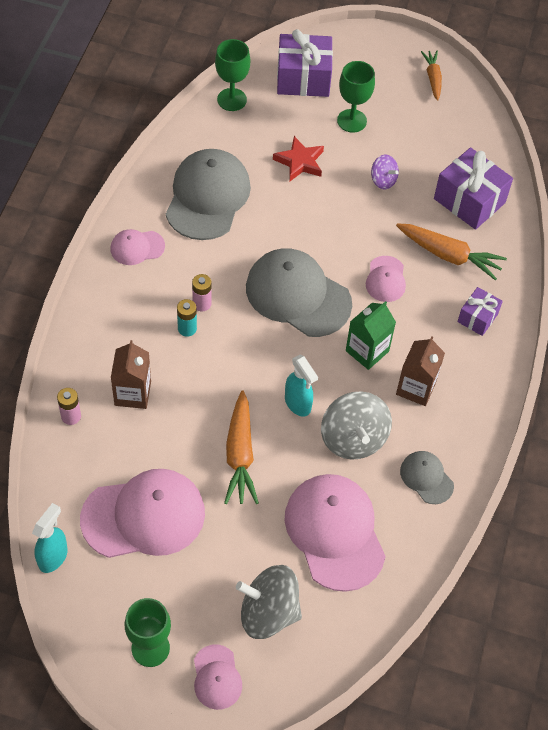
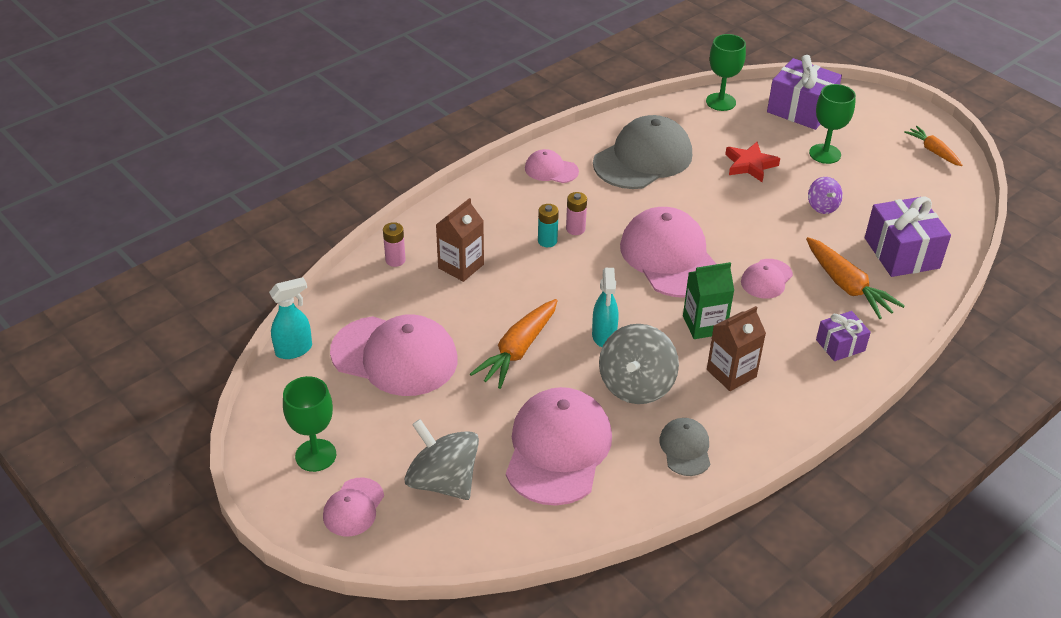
camera: 35 degrees right, 15 degrees down
(298, 295) = (670, 257): grey cap -> pink cap
(433, 78) = (933, 151): orange carrot -> orange carrot turned 60 degrees counterclockwise

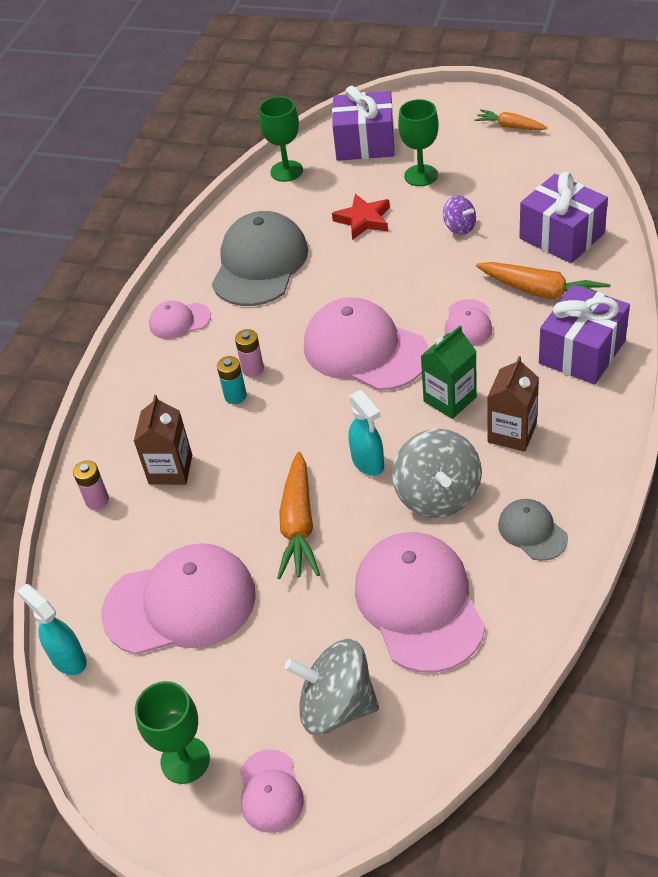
camera: 25 degrees left, 5 degrees up
(294, 350) = (68, 659): turquoise spray bottle -> turquoise spray bottle turned 75 degrees counterclockwise
(840, 345) = (582, 352): purple gift -> purple gift, size x1.76

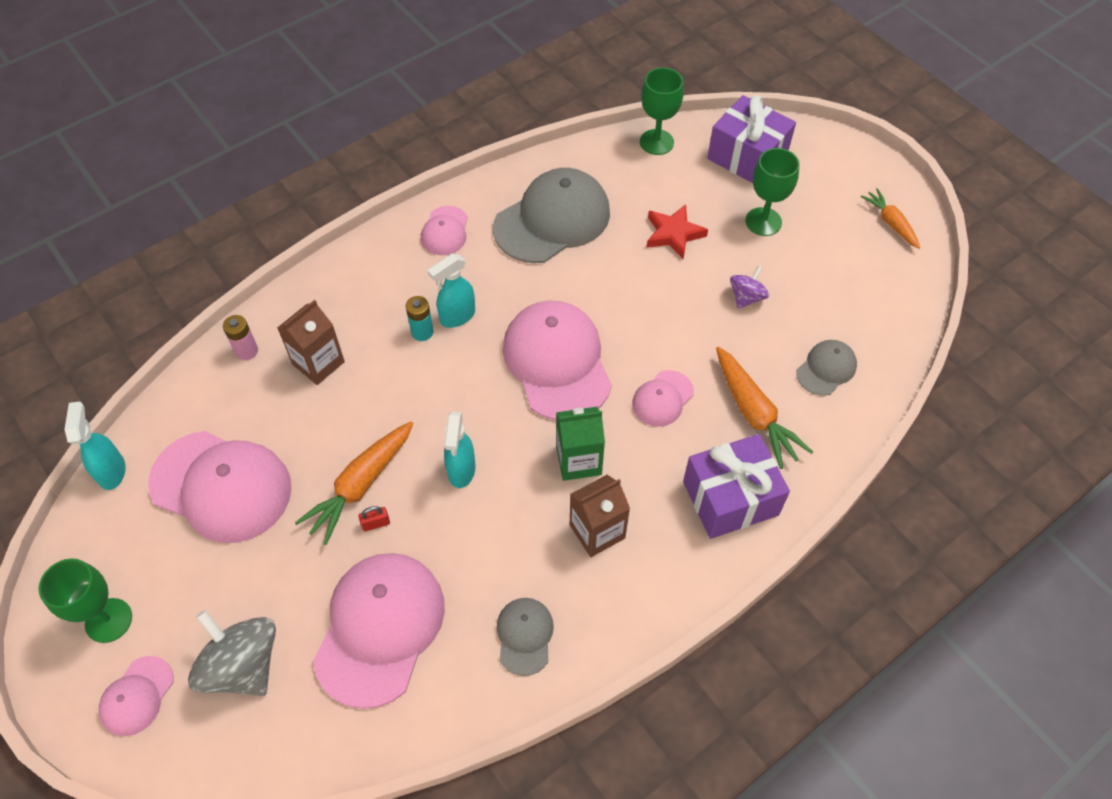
camera: 30 degrees right, 10 degrees up
(179, 321) = (445, 231): pink cap -> pink cap turned 105 degrees counterclockwise
(253, 369) = (457, 316): pink battery -> turquoise spray bottle
(339, 541) = (376, 523): none -> red padlock
(438, 495) = (485, 542): grey spinning top -> none
(459, 227) = (746, 297): purple spinning top -> purple spinning top turned 135 degrees counterclockwise
(561, 236) = (826, 369): purple gift -> grey cap

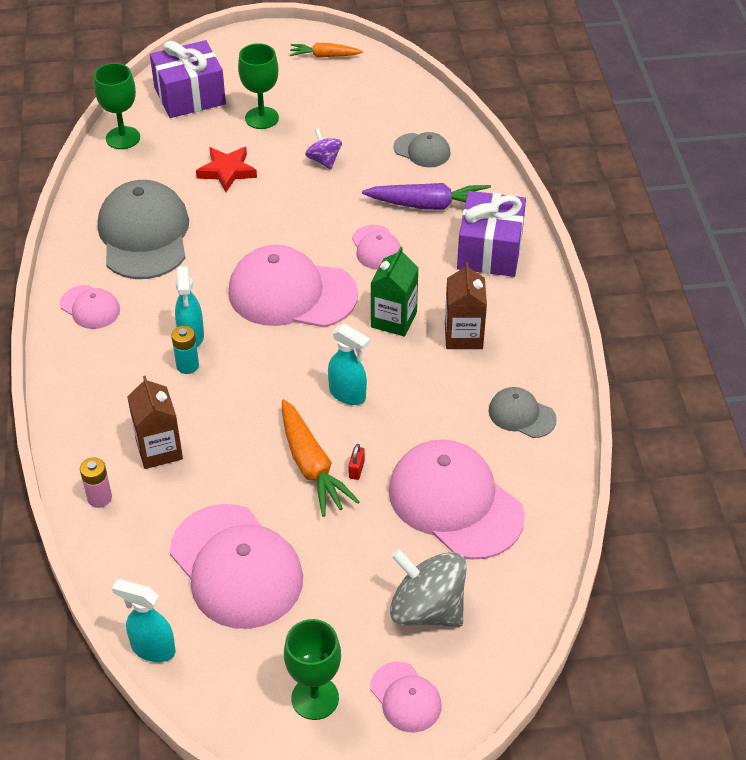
camera: 60 degrees left, 10 degrees down
(221, 486) = (236, 566): pink cap -> pink cap turned 90 degrees clockwise
(243, 665) = (427, 609): grey spinning top -> grey spinning top turned 45 degrees clockwise
(754, 413) = (429, 205): orange carrot -> purple carrot
(826, 369) = (422, 150): grey cap -> grey cap turned 135 degrees clockwise

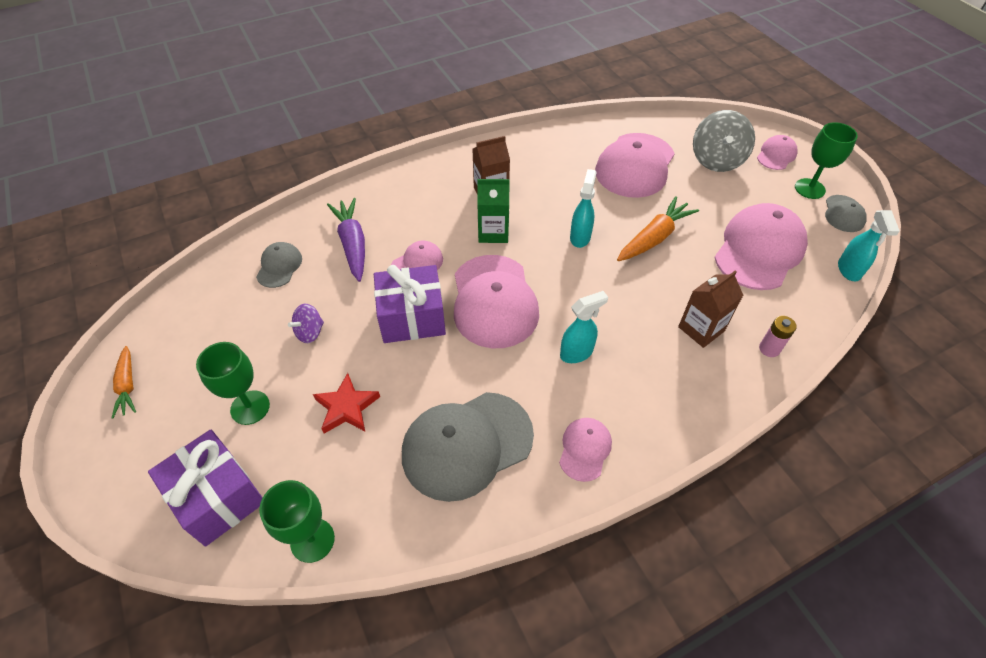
camera: 110 degrees left, 5 degrees up
(187, 365) = (609, 343): turquoise battery -> none
(356, 469) = (641, 215): red padlock -> none
(489, 251) = (395, 198): purple gift -> purple gift (412, 317)
(521, 415) = (547, 152): grey cap -> grey cap (844, 214)

